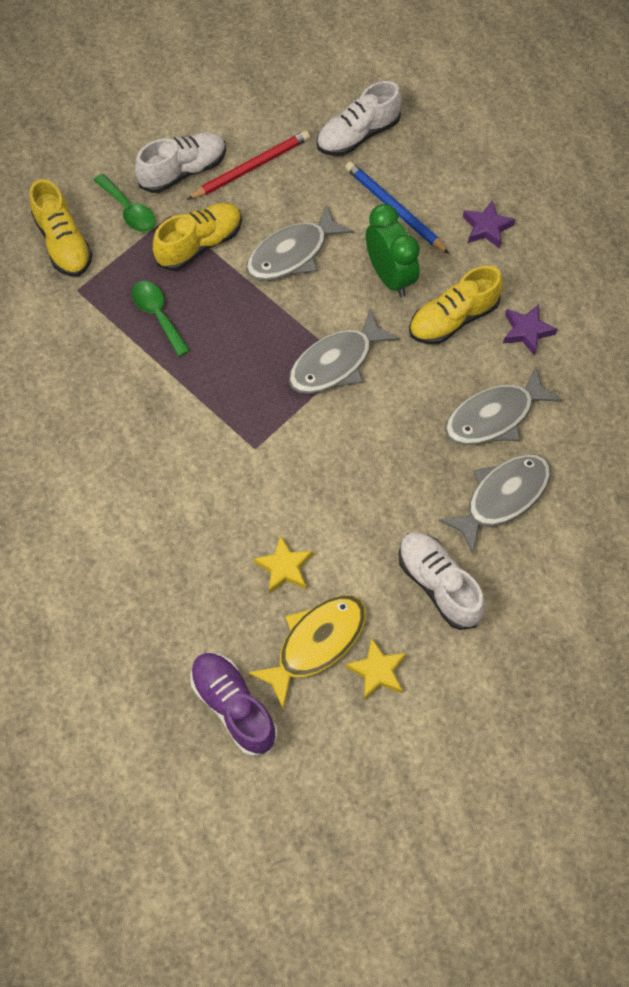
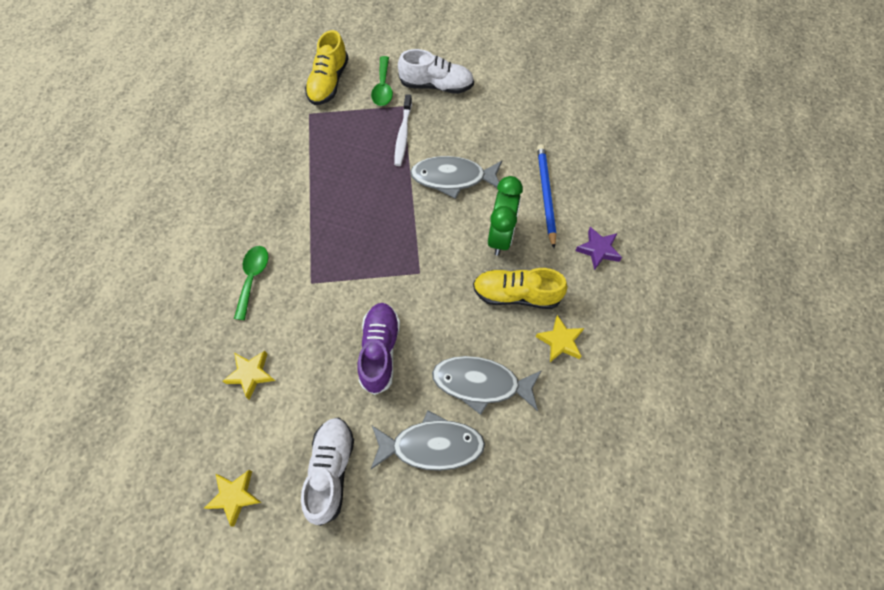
camera: 40 degrees right, 0 degrees up
(158, 315) = (337, 159): green spoon -> green spoon (253, 278)
(200, 244) = (403, 134): yellow shoe -> white toothbrush
(233, 706) = (132, 439): purple shoe -> purple shoe (380, 351)
(251, 167) = (479, 109): red pencil -> none
(316, 643) = (219, 442): yellow fish -> none
(336, 363) = (412, 266): grey fish -> none
(358, 135) = (566, 133): white shoe -> none
(526, 331) = (560, 341): purple star -> yellow star

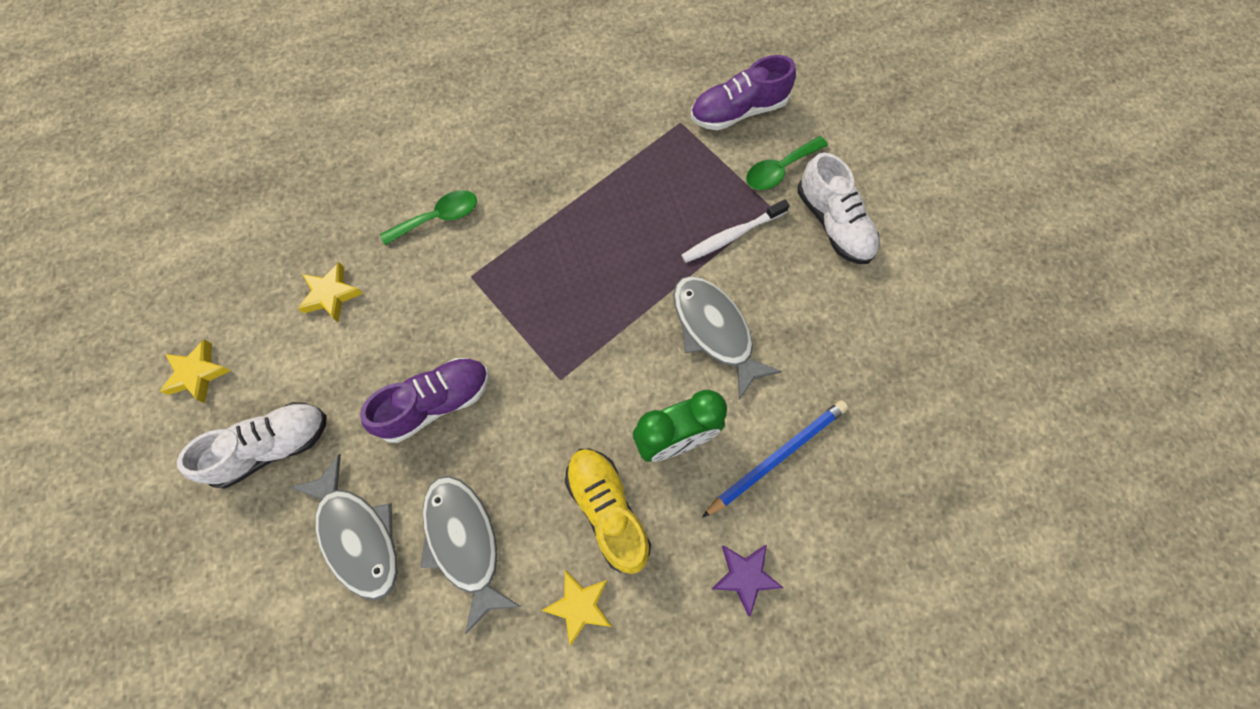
camera: 55 degrees right, 5 degrees up
(329, 82) = (738, 111): yellow shoe -> purple shoe

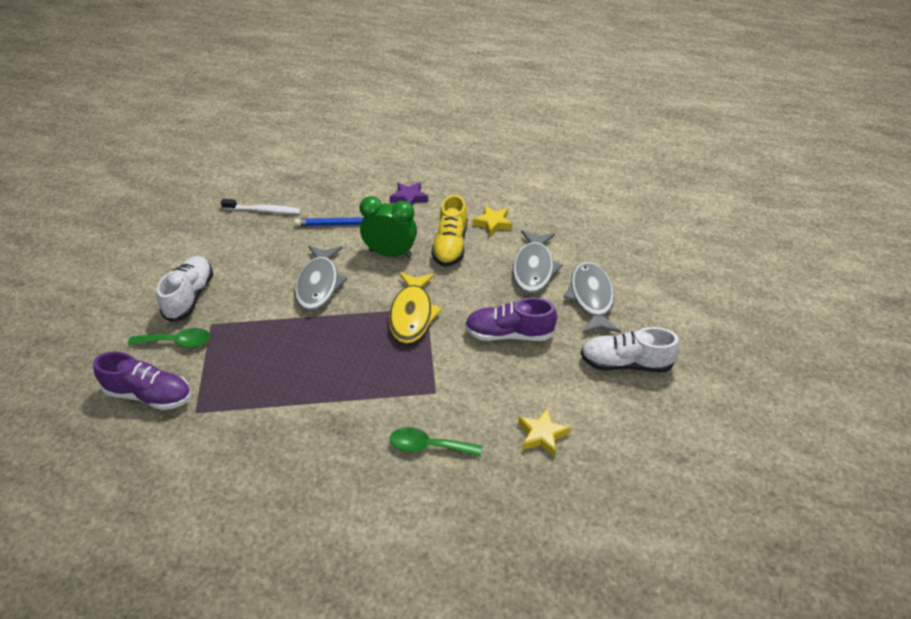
camera: 145 degrees left, 25 degrees down
(197, 373) = (664, 434): yellow star -> none
(569, 359) = (412, 314): none -> yellow fish
(731, 236) = (253, 323): white toothbrush -> white toothbrush (263, 211)

